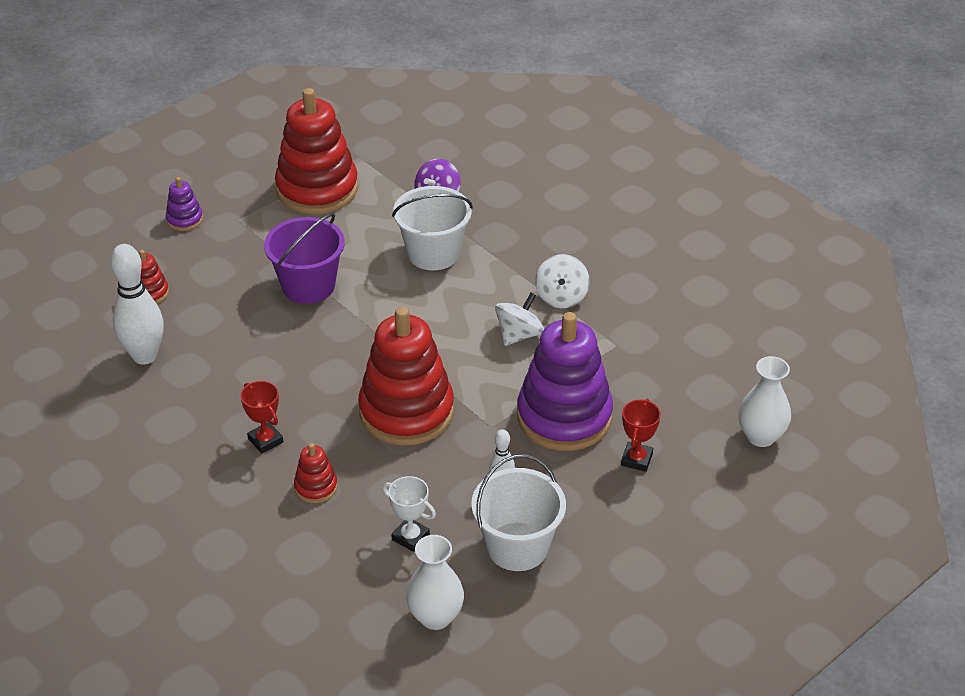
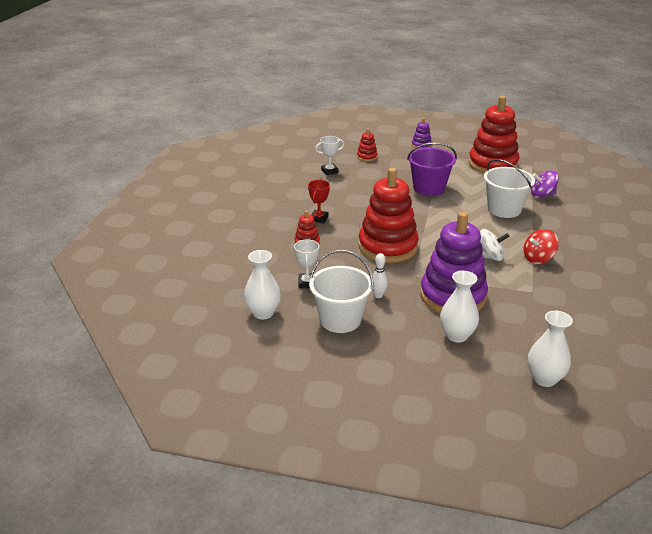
camera: 55 degrees right, 10 degrees down
(145, 356) = (329, 171): white bowling pin -> white trophy
(561, 297) = (538, 258): white spinning top -> red spinning top
(636, 459) = (457, 335): red trophy -> white vase

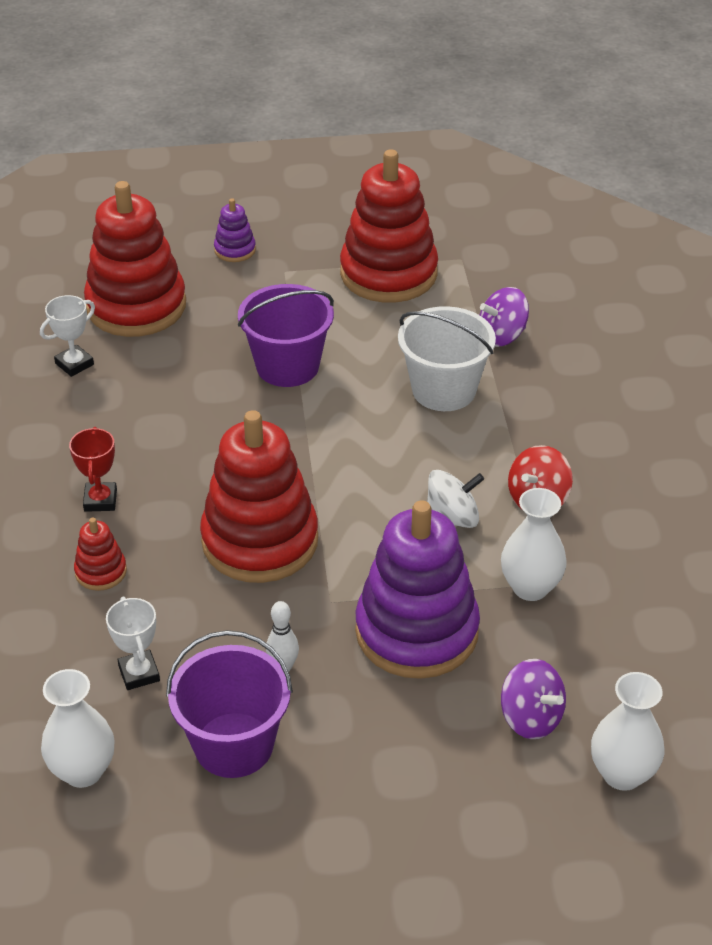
camera: 20 degrees left, 10 degrees up
(340, 319) = (234, 745): white bucket -> purple bucket
(367, 157) = (136, 306): red stacking toy -> red stacking toy, size x2.30
(457, 335) = (451, 721): white vase -> white vase (530, 587)
(501, 343) = (531, 718): none -> purple spinning top

